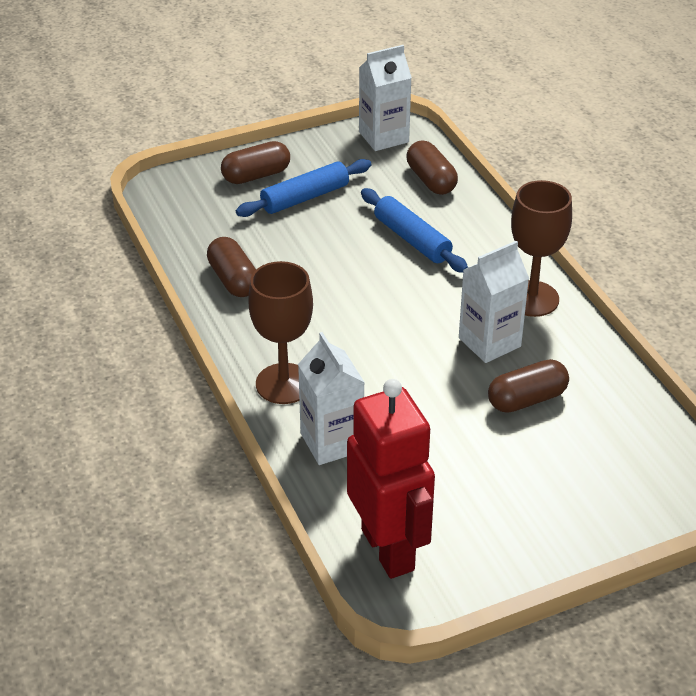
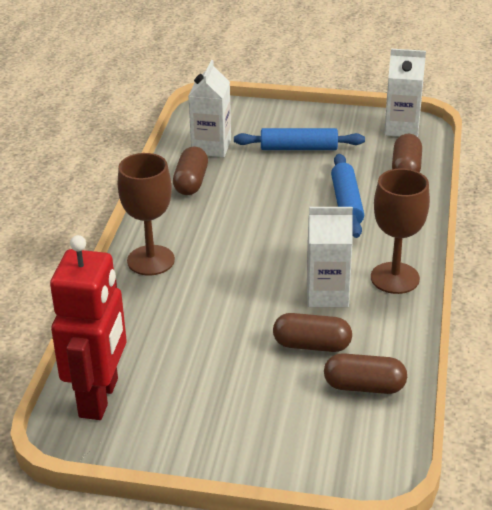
camera: 35 degrees right, 5 degrees down
(256, 175) = (280, 122): brown capsule -> brown capsule (364, 386)
(331, 442) = (140, 311): white carton -> white carton (211, 147)

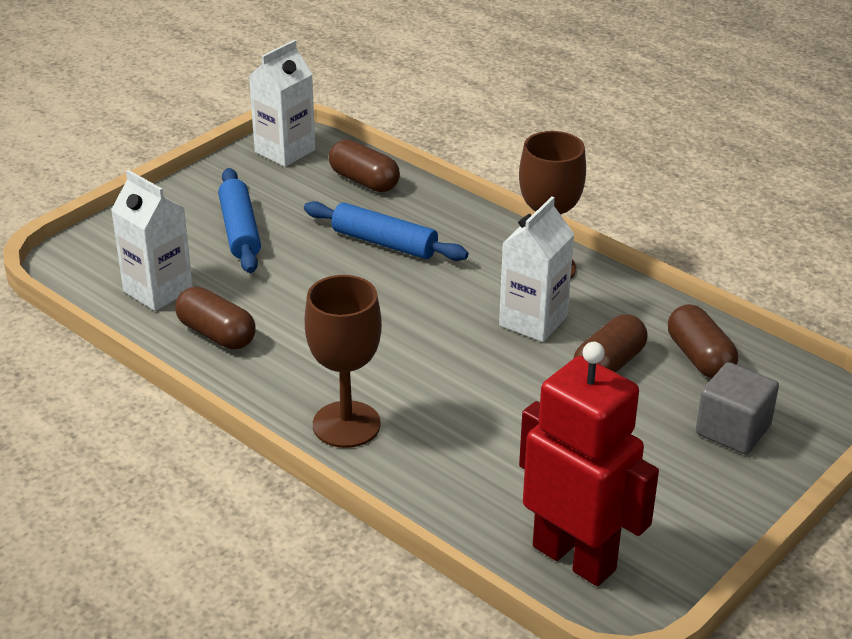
camera: 60 degrees left, 0 degrees up
(293, 430) = (733, 430): none -> grey cube
(298, 148) = (240, 230): blue rolling pin -> blue rolling pin turned 45 degrees counterclockwise
(364, 386) = (699, 357): brown capsule -> brown capsule turned 60 degrees counterclockwise

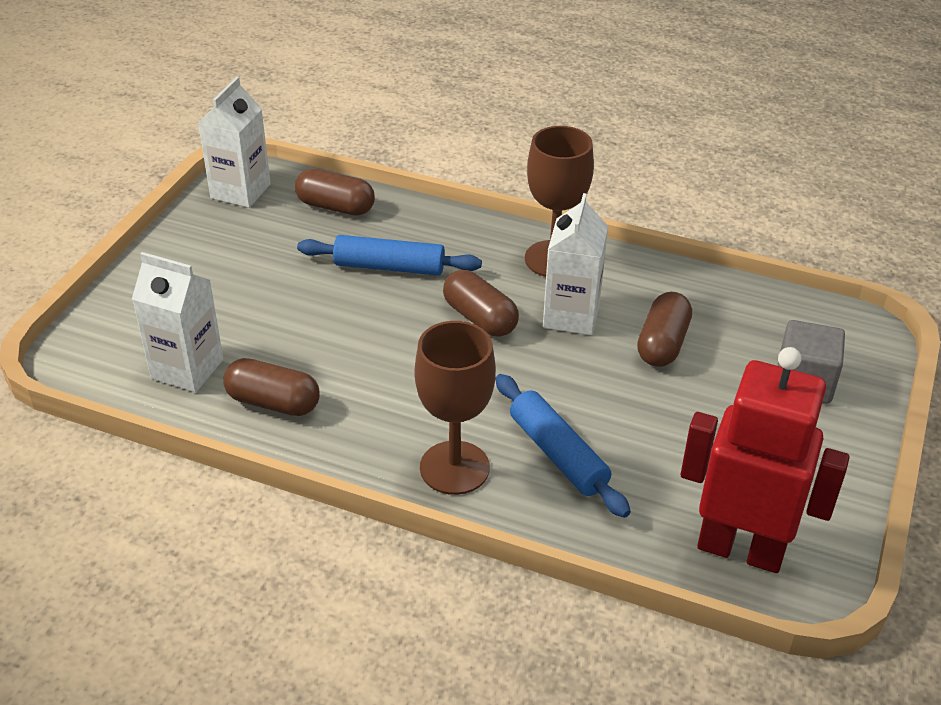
camera: 20 degrees left, 5 degrees up
(240, 230) = (239, 285): blue rolling pin -> blue rolling pin (558, 454)
(699, 357) = (736, 317): brown capsule -> brown capsule (480, 318)

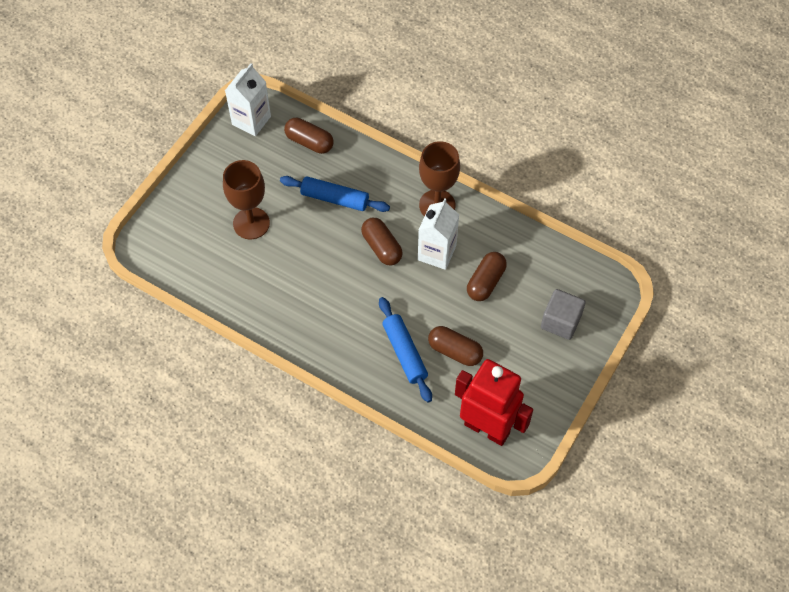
camera: 10 degrees right, 20 degrees up
(187, 369) = (207, 263): white carton -> none
(273, 402) = (252, 294): brown capsule -> brown capsule (455, 351)
(454, 468) = (346, 354): brown goblet -> brown goblet (251, 223)

